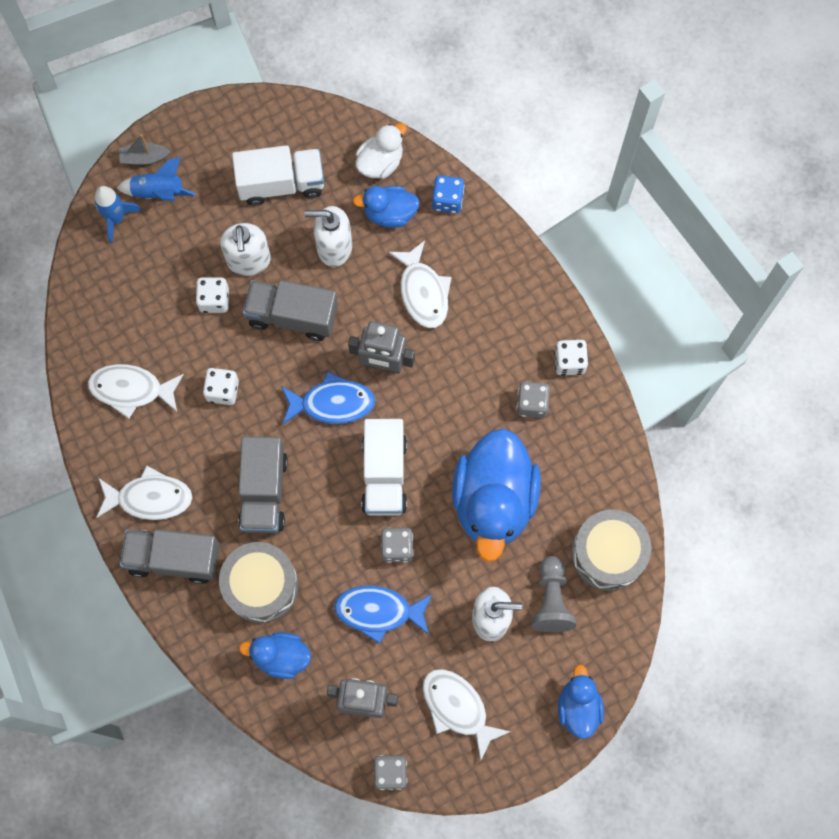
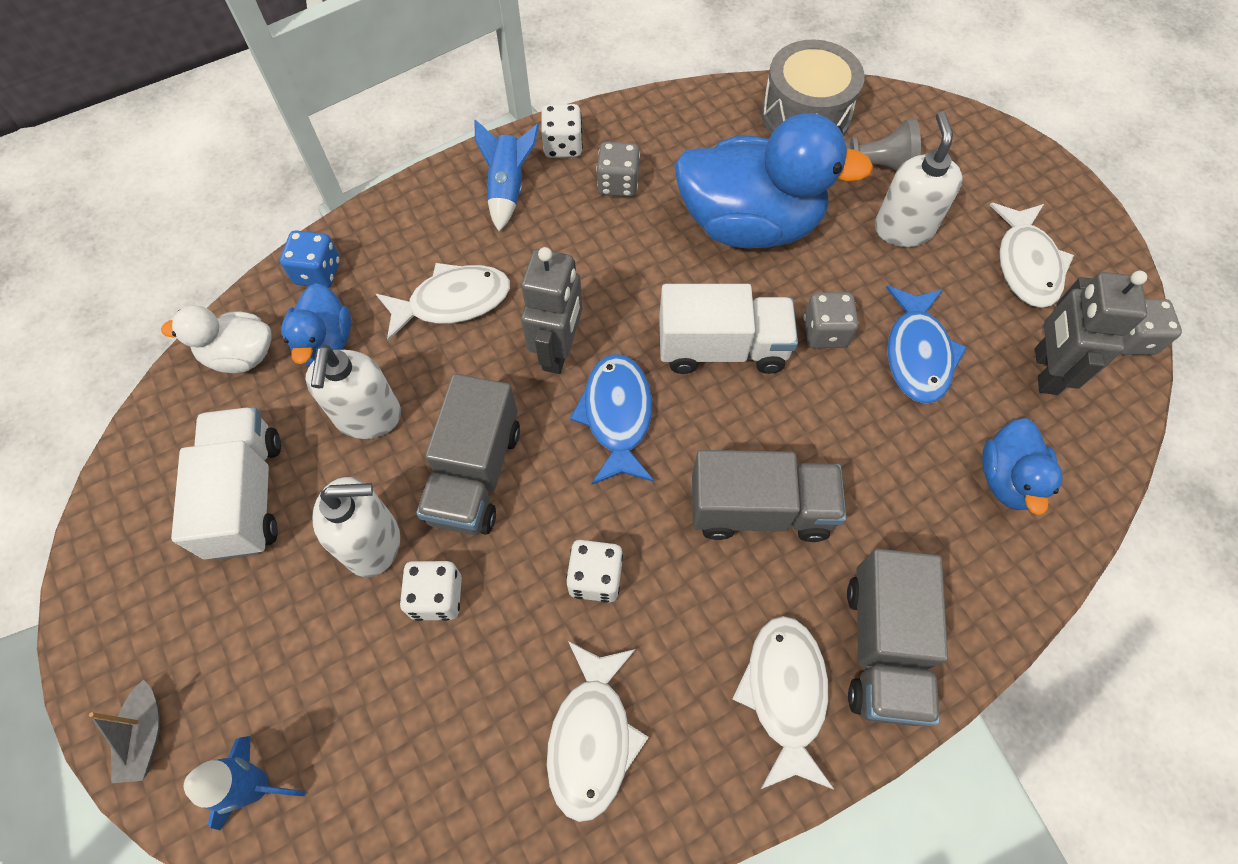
camera: 90 degrees left, 10 degrees down
(158, 192) = (220, 704): blue rocket -> blue rocket (508, 189)
(261, 586) = (906, 509): grey drum -> none
(380, 162) = (241, 355): white duck -> white duck turned 45 degrees counterclockwise
(457, 708) = (1026, 264): white fish -> white fish turned 45 degrees counterclockwise
(578, 707) = (994, 146): blue duck -> none

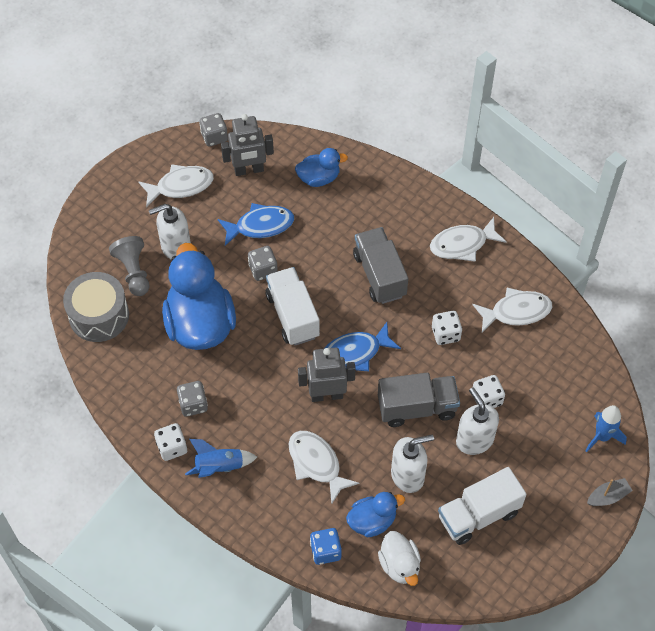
camera: 110 degrees left, 5 degrees down
(883, 647) = (424, 212): grey truck -> none

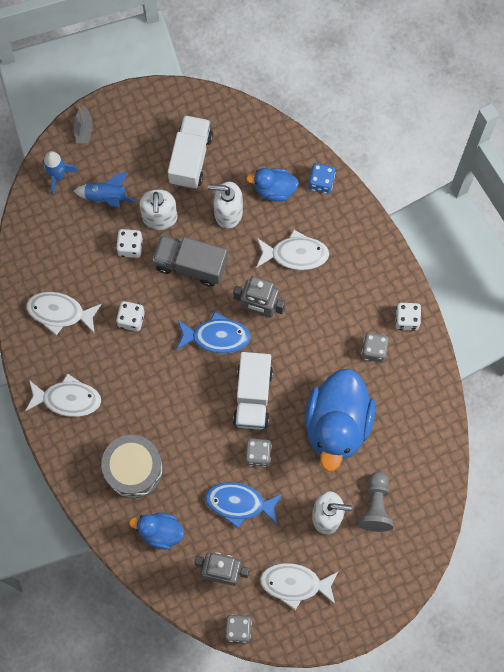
camera: 155 degrees left, 15 degrees up
(99, 315) = (423, 474): grey drum -> grey drum (133, 469)
(219, 467) = (374, 286): blue rocket -> blue rocket (106, 197)
(316, 463) = (295, 254): white fish -> white fish turned 75 degrees counterclockwise
(379, 275) = (157, 402): grey truck -> none
(399, 565) = (270, 148): white duck -> none
(478, 515) = (190, 158): white truck -> white truck turned 75 degrees counterclockwise
(608, 496) = (84, 129): grey boat -> grey boat turned 90 degrees counterclockwise

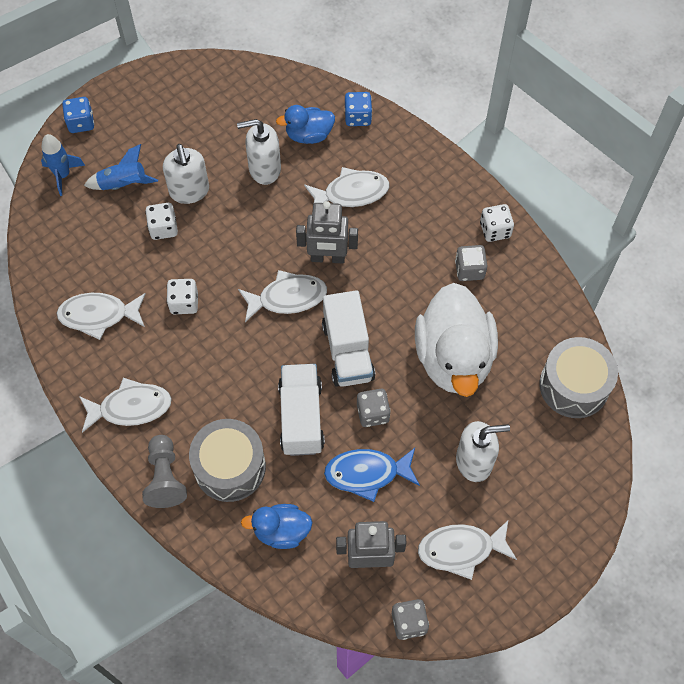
camera: 15 degrees left, 10 degrees down
(84, 129) = (81, 123): grey boat -> blue dice
(190, 158) = (208, 125): white truck -> white truck (301, 417)
(191, 265) = (237, 231): grey truck -> none
(216, 336) = (287, 298): blue fish -> white fish
(337, 424) = (453, 358): blue duck -> white duck
(375, 506) = (526, 436): grey pawn -> grey pawn (165, 477)
(427, 474) = (574, 385): none -> grey drum

